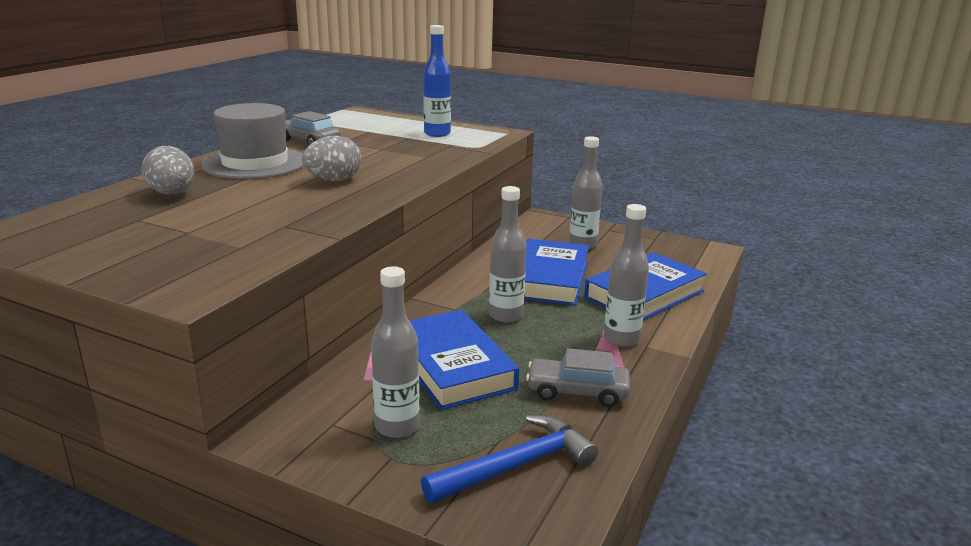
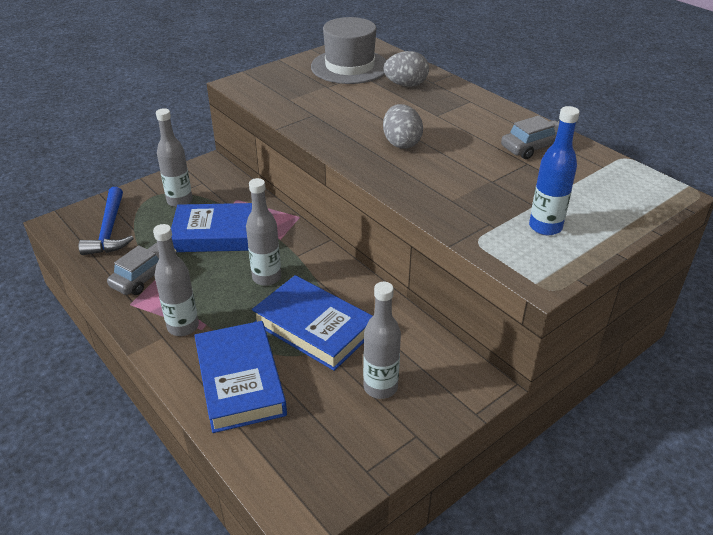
camera: 115 degrees right, 15 degrees up
(255, 163) = (468, 117): grey hat -> grey hat (349, 66)

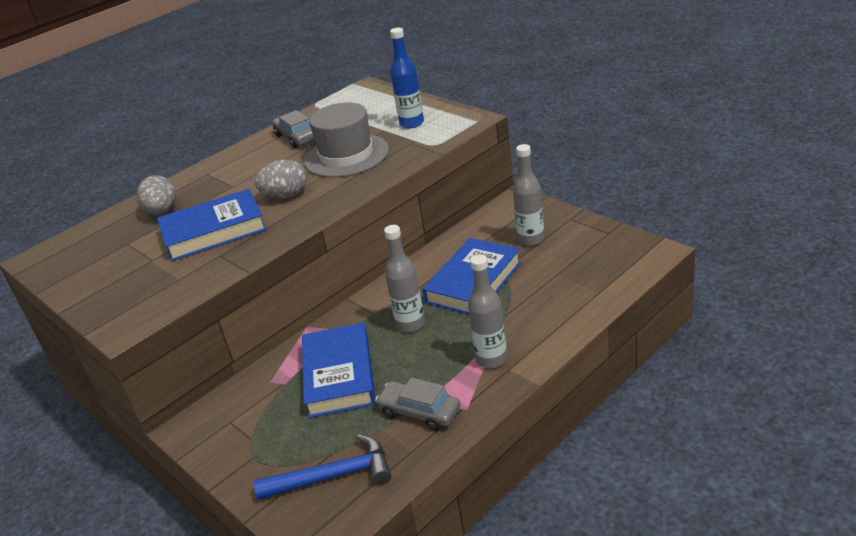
camera: 90 degrees left, 5 degrees down
(179, 201) = (271, 430): grey bottle -> none
(240, 380) = (547, 307): blue book -> blue book (214, 231)
(349, 66) = (103, 254): grey hat -> grey hat (346, 156)

